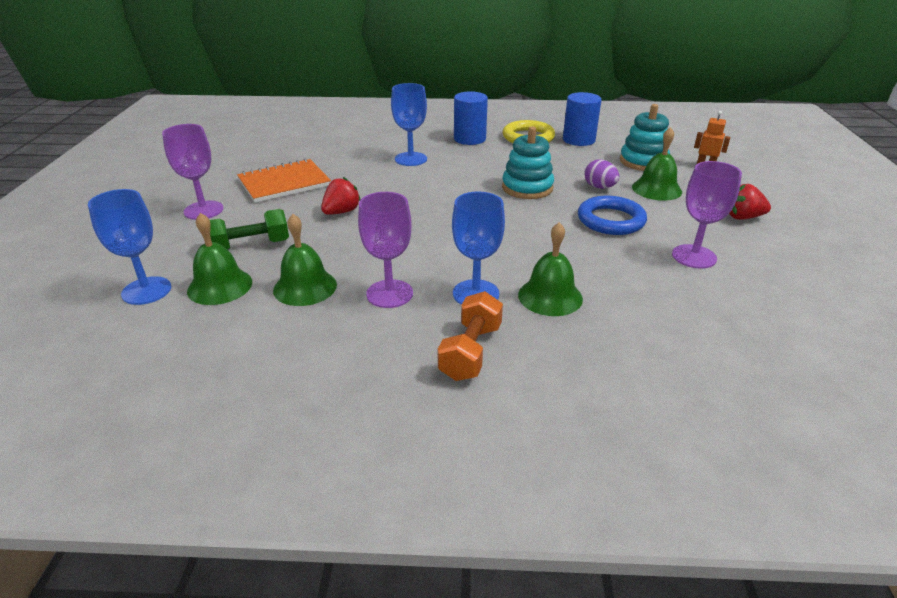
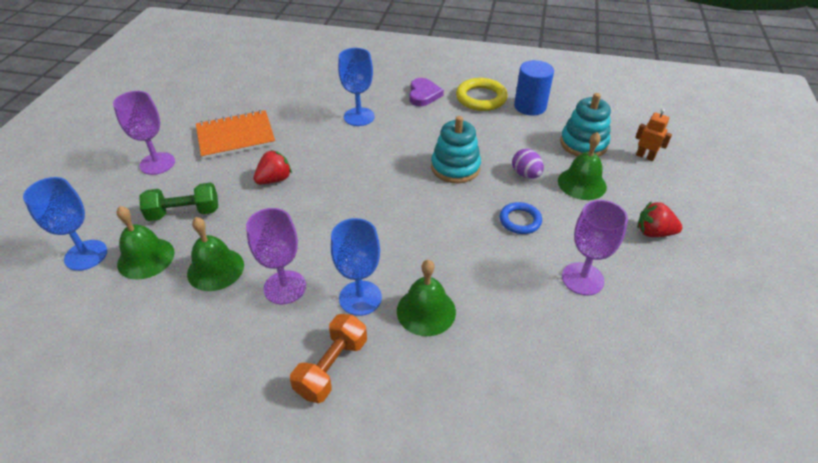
camera: 10 degrees right, 10 degrees up
(469, 139) = (423, 95): blue cylinder -> purple heart
(611, 220) = (520, 220): blue ring -> blue ring, size x0.65

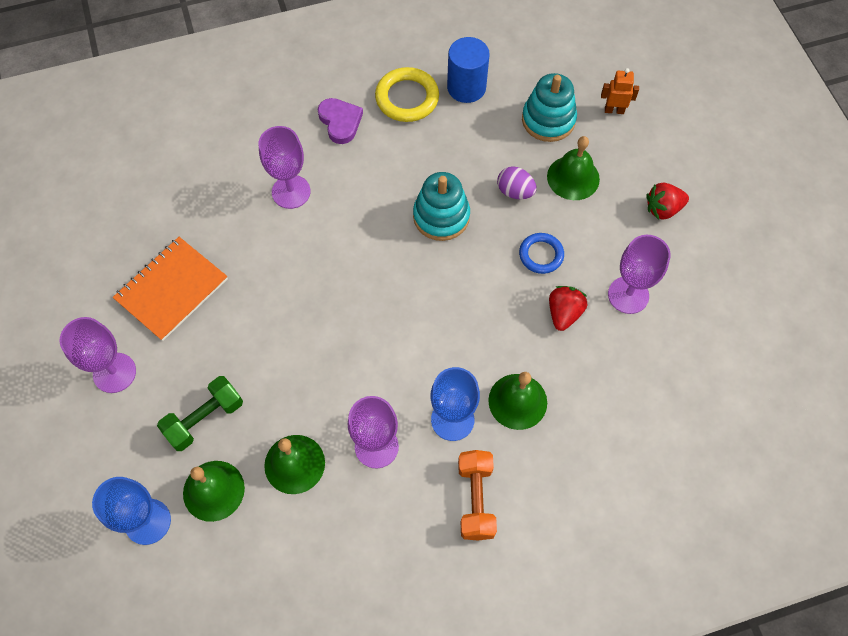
camera: 30 degrees left, 20 degrees up
(274, 179) = (266, 327): red strawberry -> red strawberry (564, 313)
(359, 117) = (291, 192): blue goblet -> purple goblet

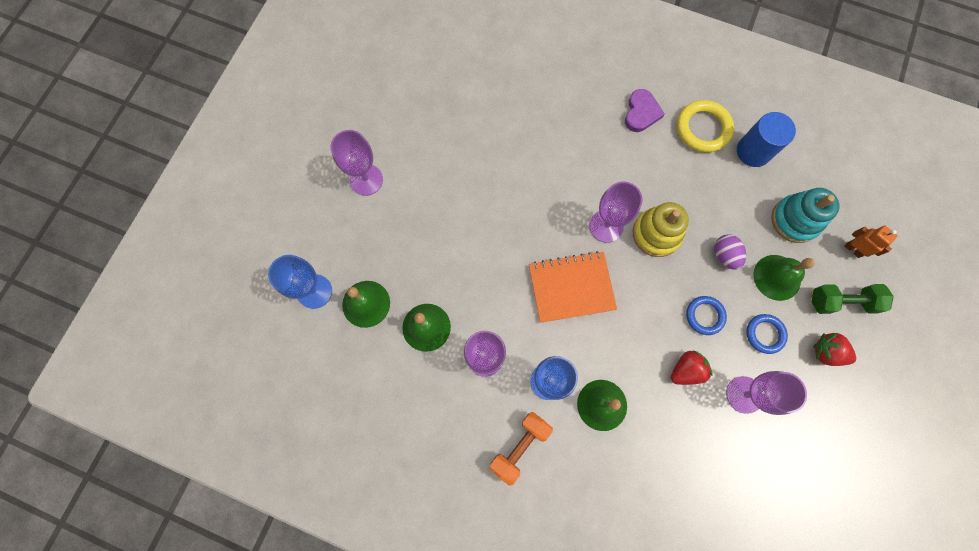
camera: 40 degrees right, 10 degrees up
(172, 289) = (441, 151): orange notebook -> orange notebook (571, 287)
(205, 419) = (396, 253): green dumbbell -> green dumbbell (841, 302)
(291, 192) = (568, 139): purple goblet -> purple goblet (606, 226)
(441, 216) = (656, 234): turquoise stacking toy -> yellow stacking toy
(602, 232) = (765, 334): none -> blue ring

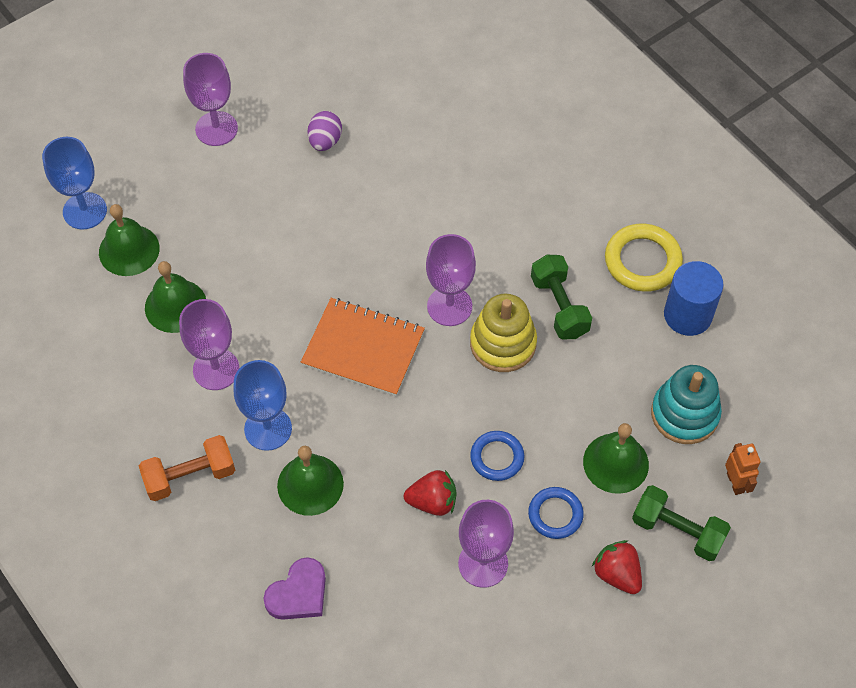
camera: 30 degrees right, 15 degrees down
(641, 113) = (579, 209): purple heart -> purple heart (298, 593)
(673, 188) = (559, 306): none -> green dumbbell
(724, 255) = (568, 407): purple egg -> purple egg (325, 141)

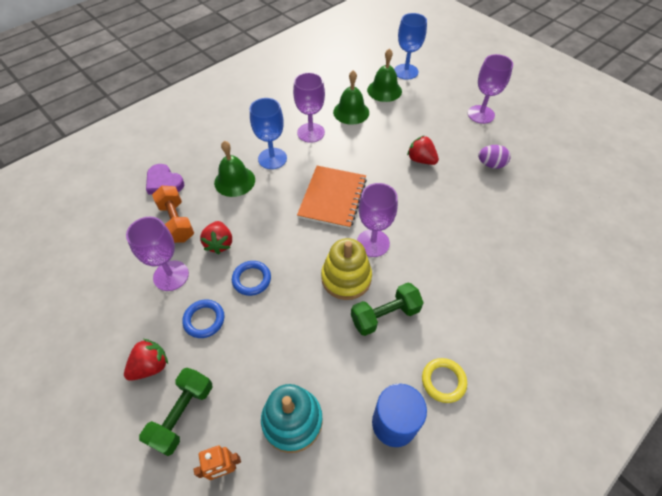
camera: 85 degrees right, 5 degrees down
(190, 476) = (242, 130): orange dumbbell -> orange dumbbell (177, 222)
(303, 225) = (421, 160): none -> red strawberry
(615, 463) = (246, 363): green bell -> none
(642, 261) = (443, 381): yellow ring -> yellow ring, size x0.65

